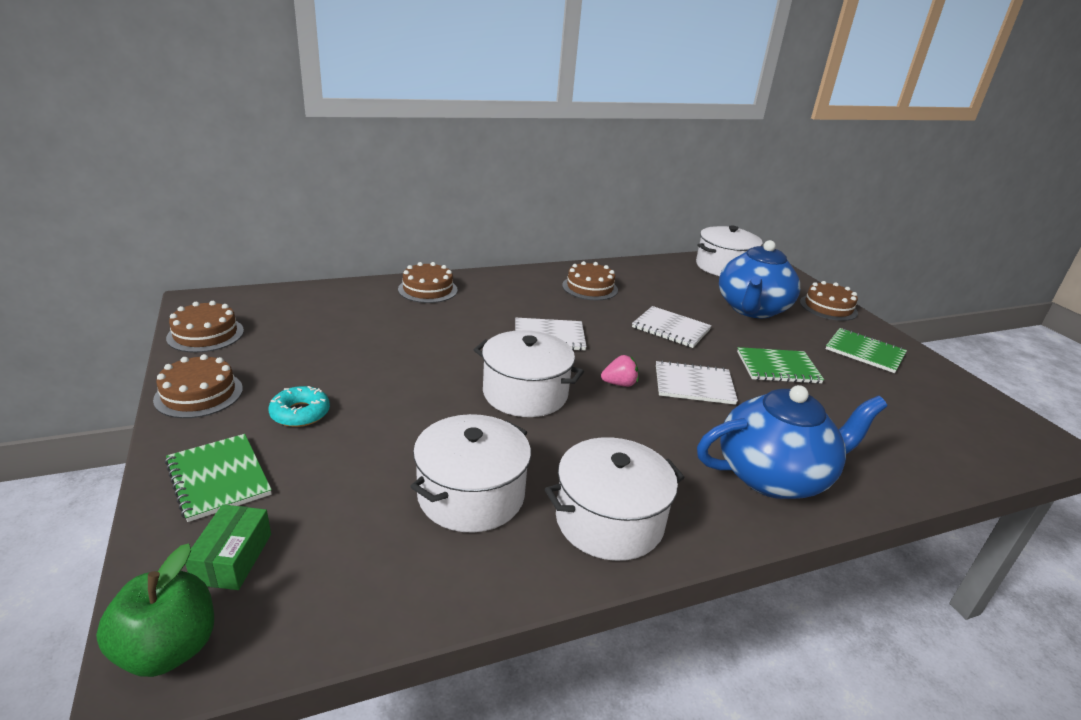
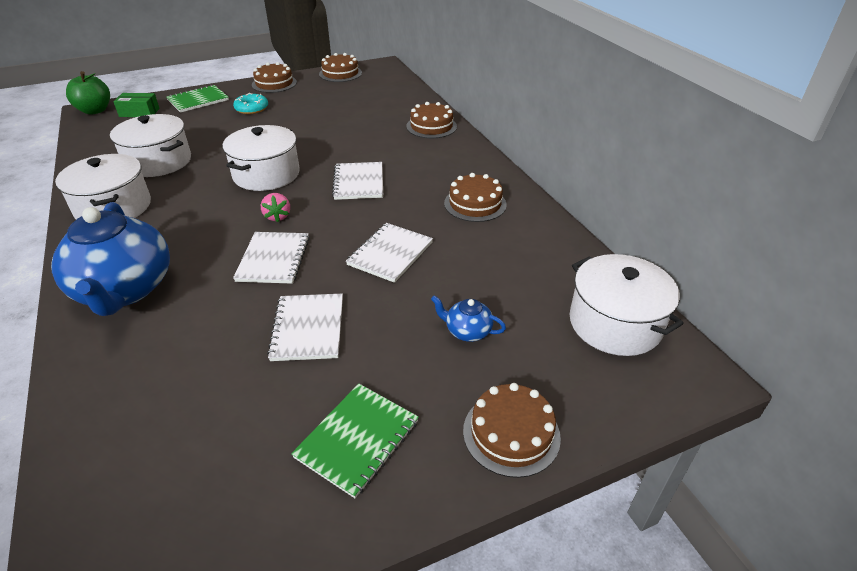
camera: 90 degrees right, 10 degrees up
(751, 309) = (467, 331): blue teapot -> blue teapot, size x0.42
(778, 367) = (308, 328): green notebook -> white notebook

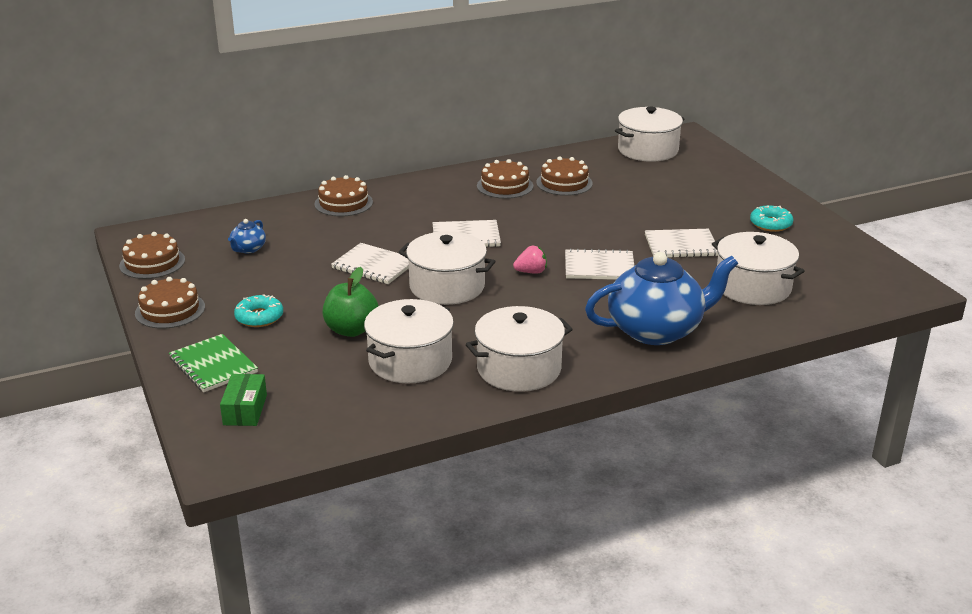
camera: 90 degrees left, 10 degrees down
(95, 110) = (224, 456): green apple -> green apple (351, 330)
(177, 385) = (753, 287): none -> white pot
(357, 439) = (770, 224): green notebook -> turquoise donut
(390, 254) = (583, 219): white notebook -> white notebook (374, 265)
(467, 331) = (668, 192): blue teapot -> blue teapot (248, 249)
(511, 433) = (748, 183): brown cake -> brown cake (564, 183)

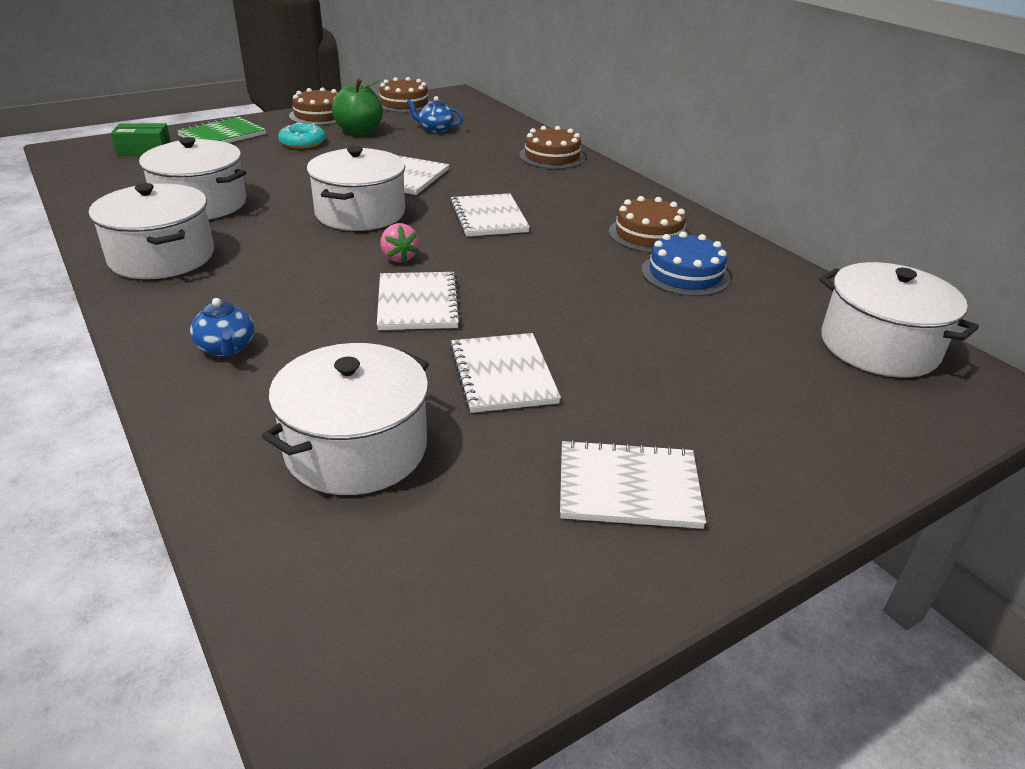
camera: 80 degrees right, 5 degrees up
(351, 330) = (271, 177): green apple -> green apple (359, 131)
(564, 183) = (685, 274): brown cake -> blue cake
(656, 330) = (226, 348): blue teapot -> blue teapot, size x0.42
(770, 224) = (628, 487): turquoise donut -> white notebook

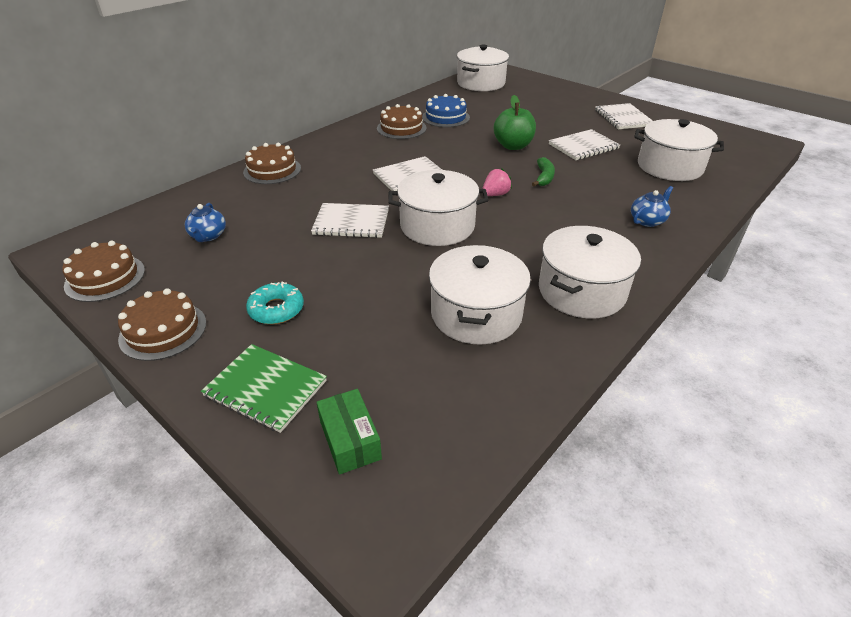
camera: 105 degrees left, 5 degrees up
(359, 131) = (225, 281): green apple -> green apple (513, 146)
(417, 303) = (544, 177): white notebook -> green banana

